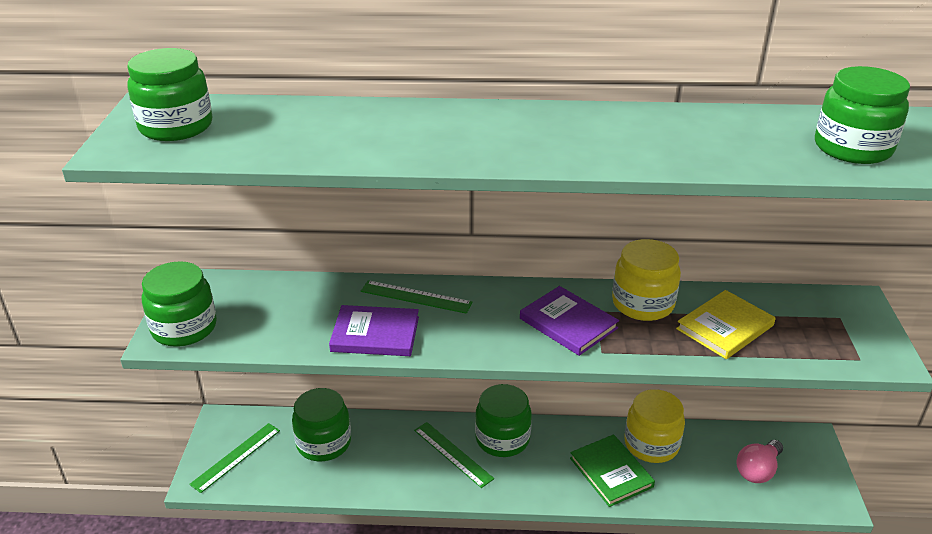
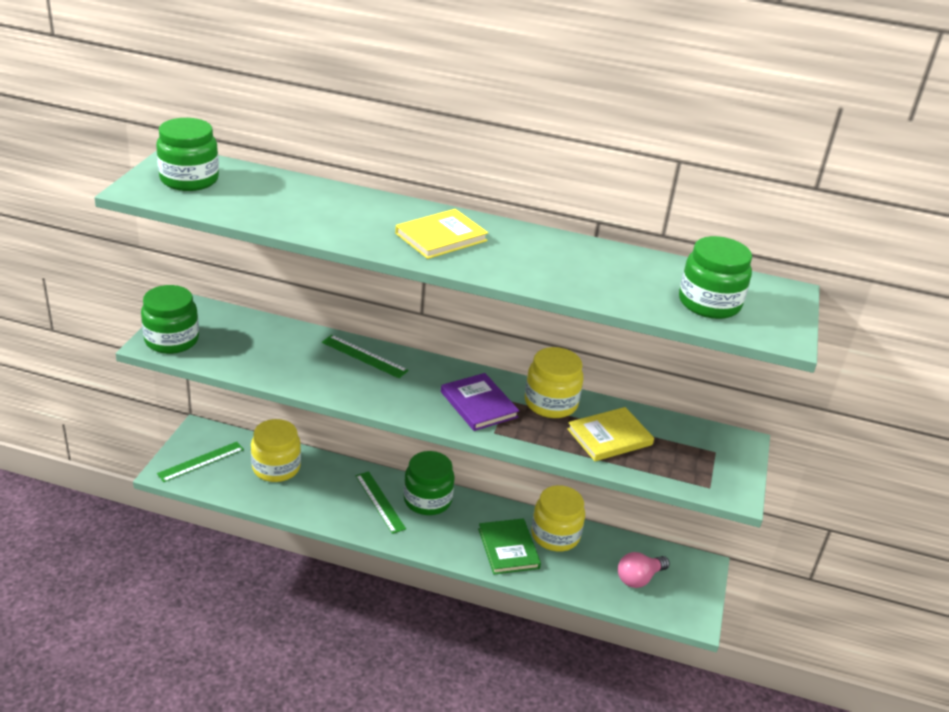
camera: 10 degrees right, 0 degrees up
(324, 443) = (276, 467): green jar -> yellow jar
(375, 334) = (318, 378): purple book -> none
(512, 135) = (441, 237): none -> yellow book

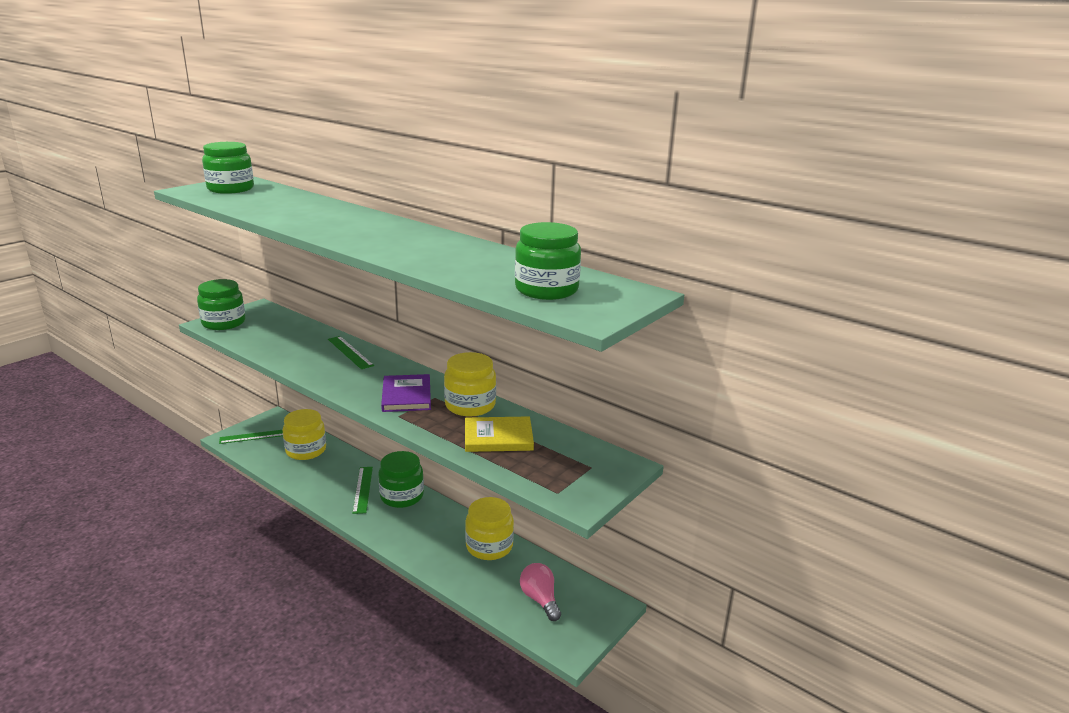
camera: 25 degrees right, 10 degrees down
(441, 237) = (366, 230): yellow book -> none
(508, 548) = (439, 547): green book -> none
(639, 578) = (540, 599): pink light bulb -> pink light bulb turned 75 degrees clockwise

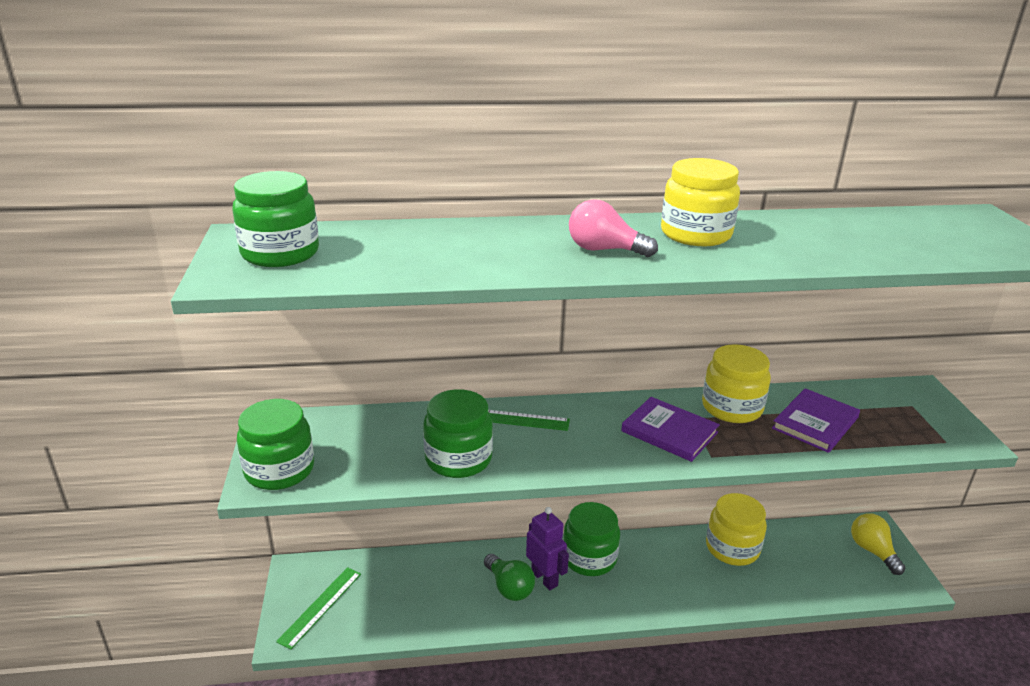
camera: 45 degrees left, 5 degrees up
(306, 450) = (410, 581): yellow jar -> yellow jar (696, 234)
(340, 481) = (509, 587): none -> green light bulb
(363, 489) = (544, 578): green ruler -> purple robot
(498, 437) = (815, 423): yellow book -> purple book
(540, 599) = (836, 562): pink light bulb -> pink light bulb (604, 250)
(546, 290) = (941, 240): green jar -> green jar (458, 459)
(580, 613) = (872, 551): none -> yellow light bulb

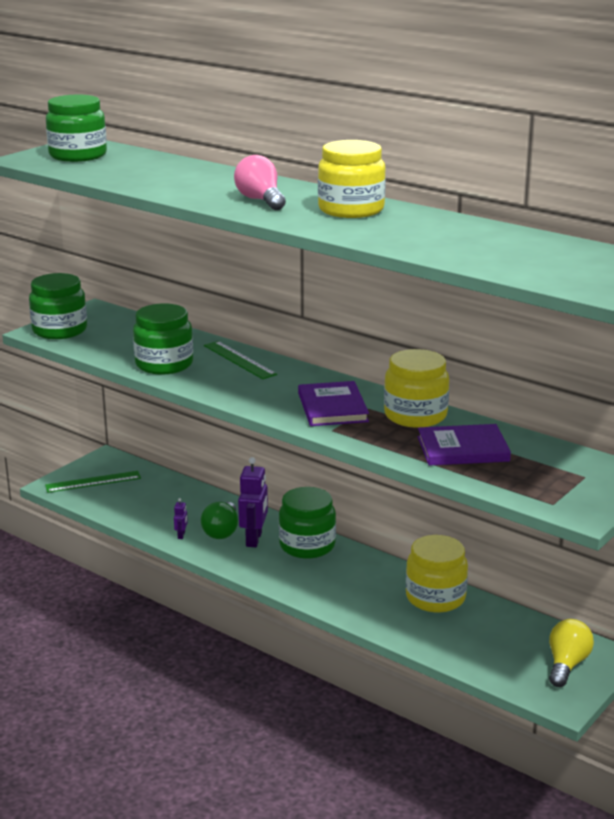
camera: 45 degrees right, 5 degrees down
(484, 614) = (181, 535): none -> purple robot

